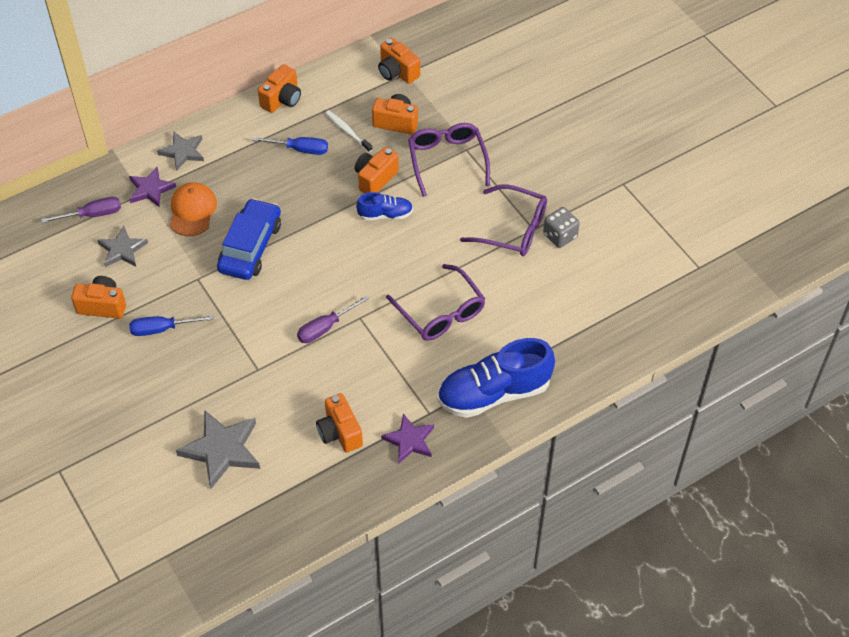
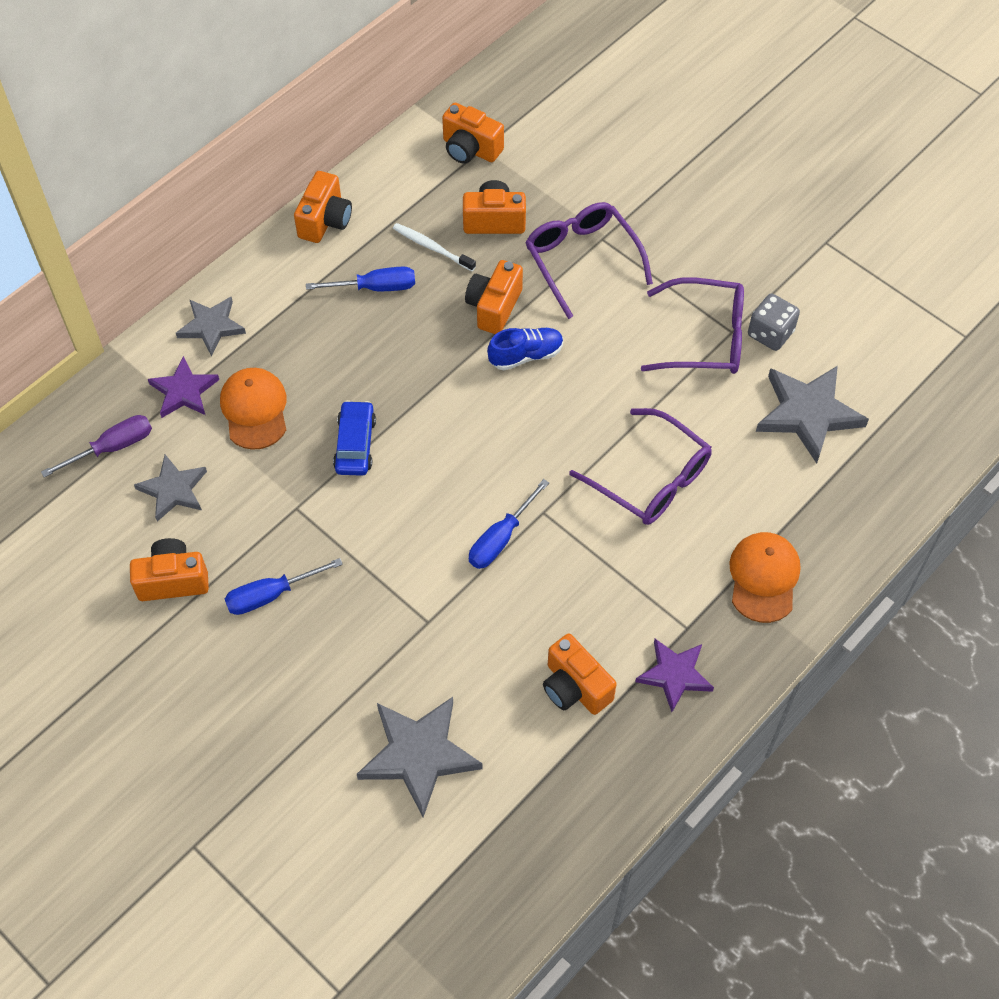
camera: 15 degrees left, 5 degrees up
(250, 247) = (355, 444): blue car -> blue car, size x0.62
(325, 328) = (501, 538): purple screwdriver -> blue screwdriver
(494, 393) = (764, 578): blue shoe -> orange cap
(566, 294) = (808, 414): none -> grey star

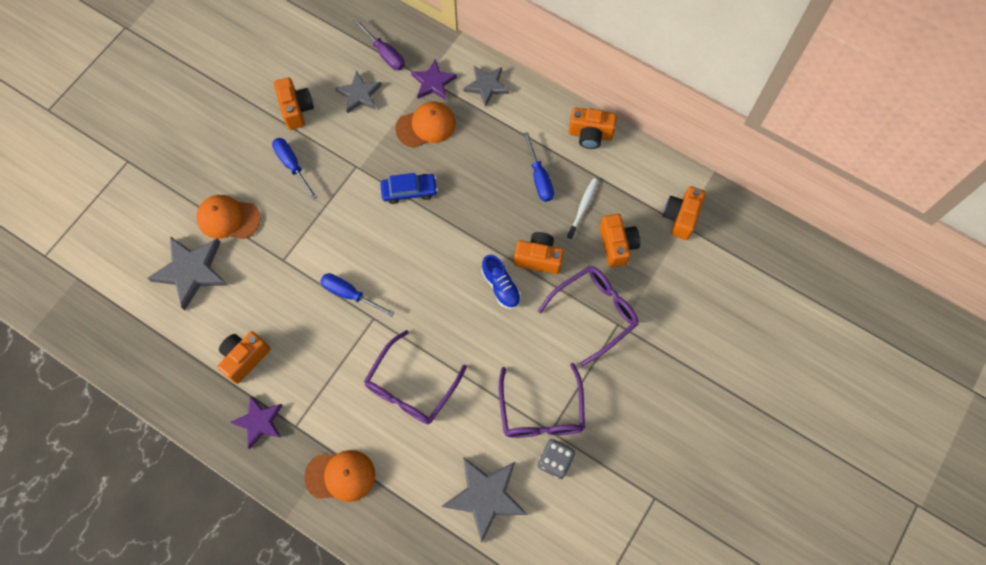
camera: 80 degrees right, 10 degrees up
(339, 694) = (228, 218): none -> orange cap

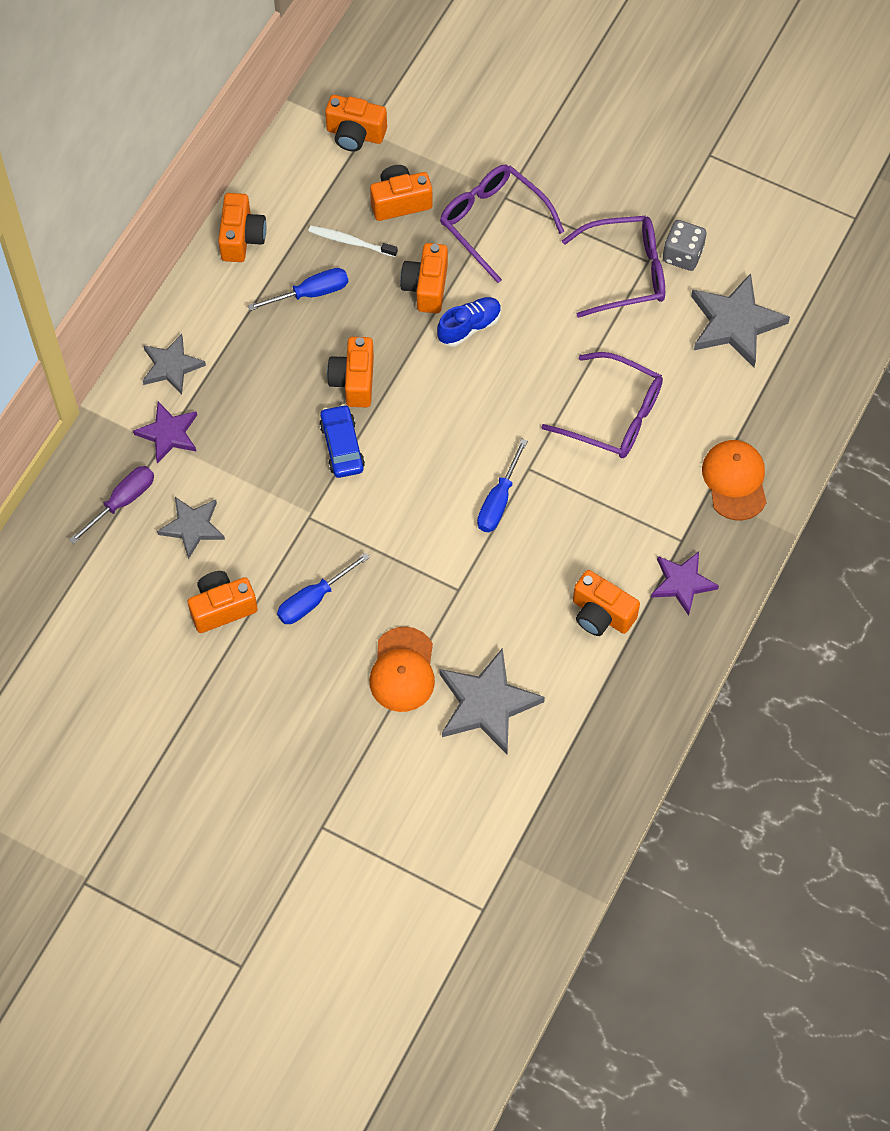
camera: 95 degrees left, 5 degrees down
(426, 126) = (240, 436): orange cap -> none
(462, 202) = (354, 381): none -> orange camera

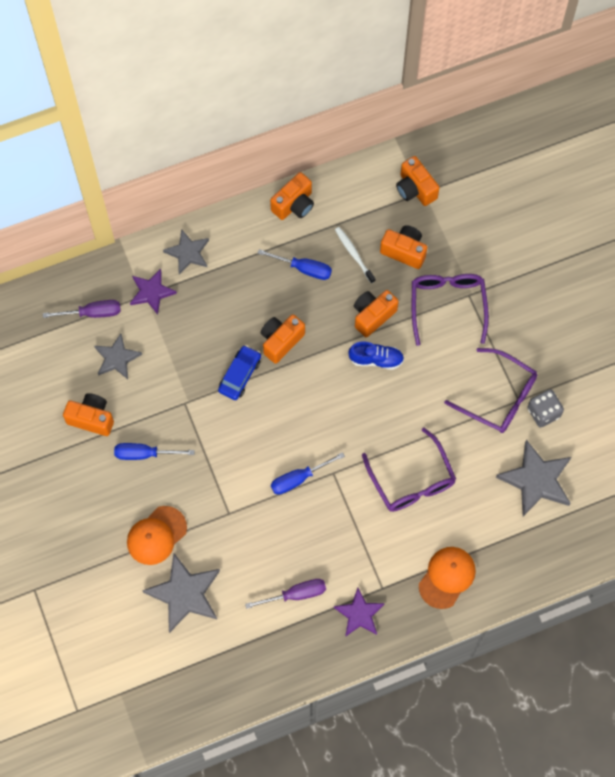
camera: 40 degrees right, 5 degrees up
(601, 614) = (296, 594): orange camera -> purple screwdriver

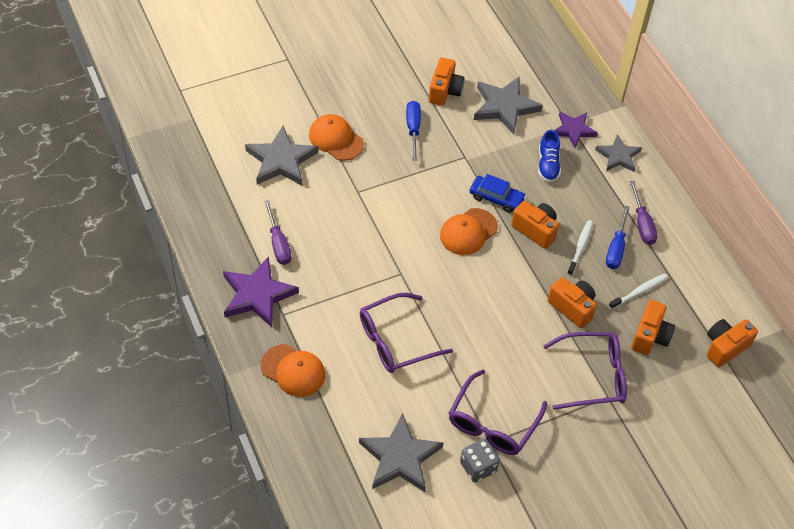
camera: 85 degrees right, 15 degrees down
(92, 313) = (547, 89): purple screwdriver -> purple screwdriver (642, 224)
(117, 358) = (504, 107): grey star -> grey star, size x1.56
(282, 405) = (468, 232): none -> orange cap
(294, 205) = (685, 240): orange camera -> none
(298, 479) = (393, 245): blue screwdriver -> none
(302, 301) = (580, 247): none -> white toothbrush
(359, 614) = (257, 295): purple star -> purple star, size x1.56
(376, 359) = (524, 310): blue shoe -> blue shoe (548, 165)

